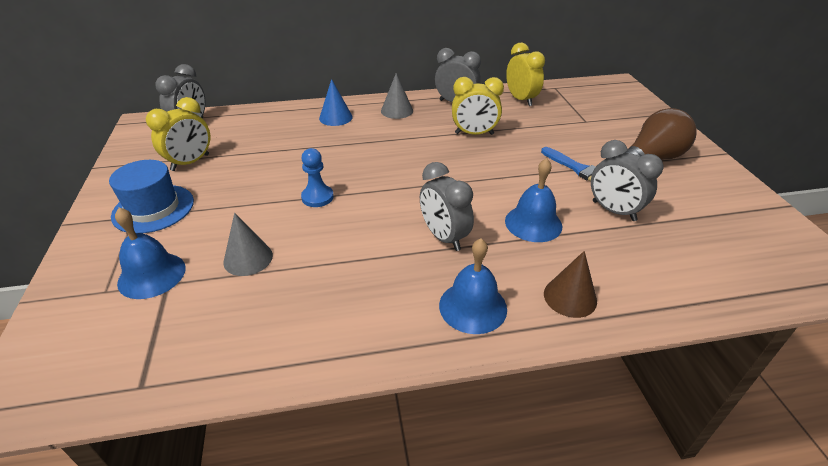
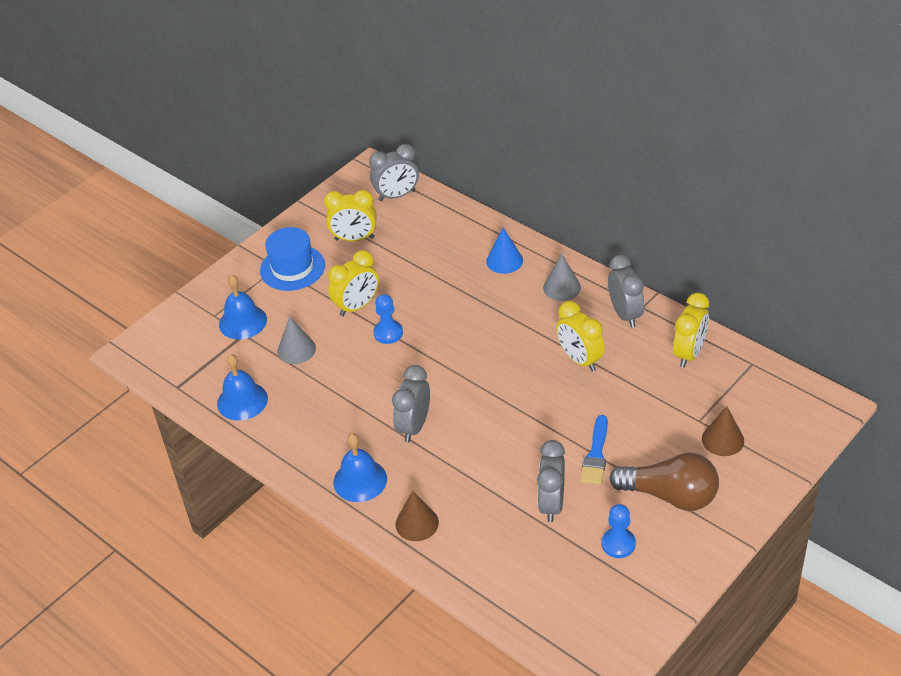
camera: 55 degrees right, 5 degrees up
(261, 198) = (357, 306): none -> yellow clock
(533, 223) = (483, 465): blue bell -> blue bell (242, 401)
(613, 121) = (723, 439): none -> brown cone
(685, 201) = (618, 544): none -> blue pawn

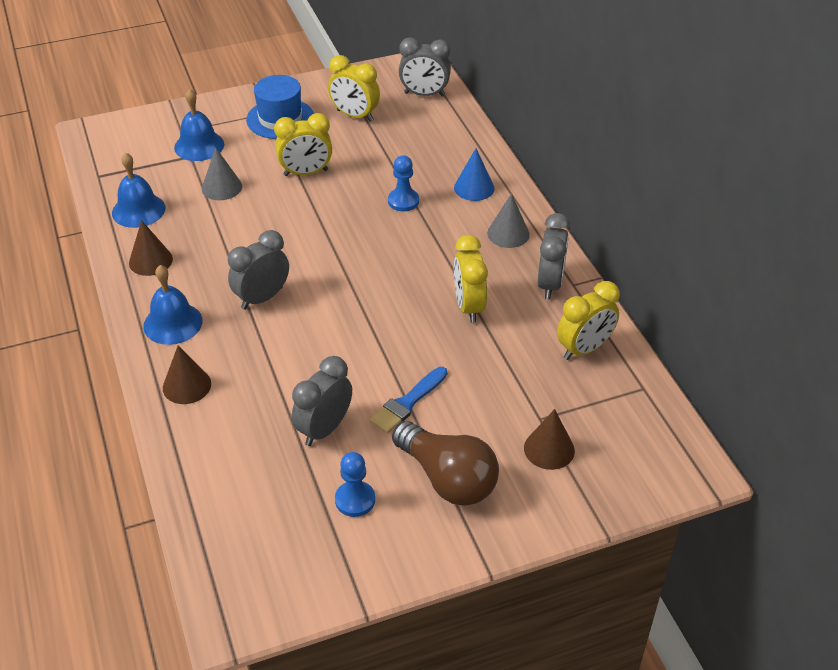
camera: 25 degrees right, 0 degrees up
(293, 438) = (150, 261): none -> brown cone
(388, 333) = (312, 207): blue pawn -> blue pawn (403, 201)

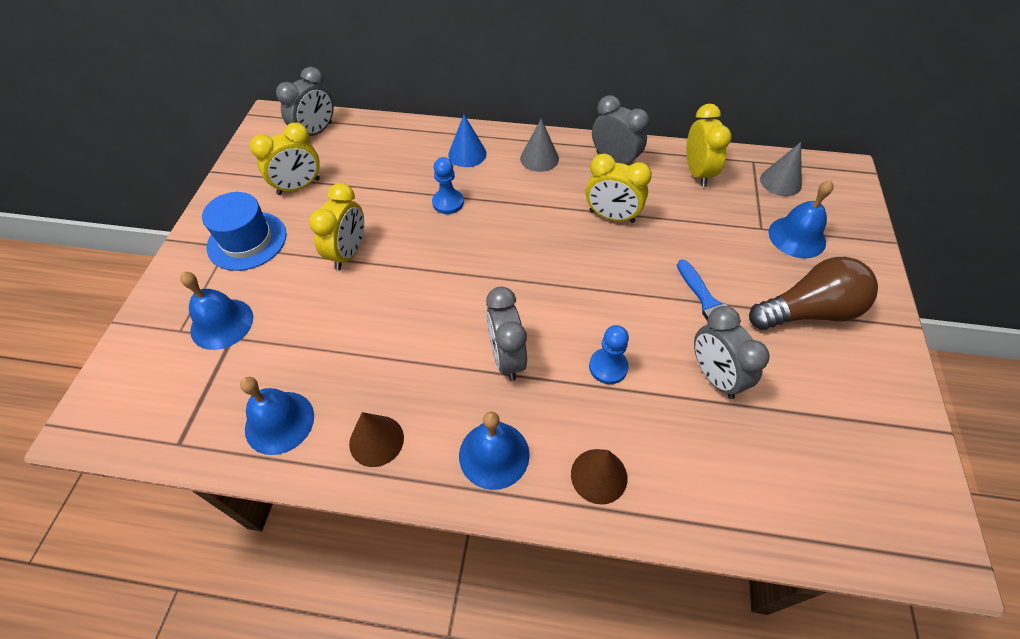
camera: 60 degrees left, 10 degrees up
(221, 187) = (309, 329): grey cone -> grey cone (780, 182)
(355, 500) = (813, 387): blue pawn -> blue pawn (608, 367)
(549, 449) = (797, 237): brown cone -> blue bell

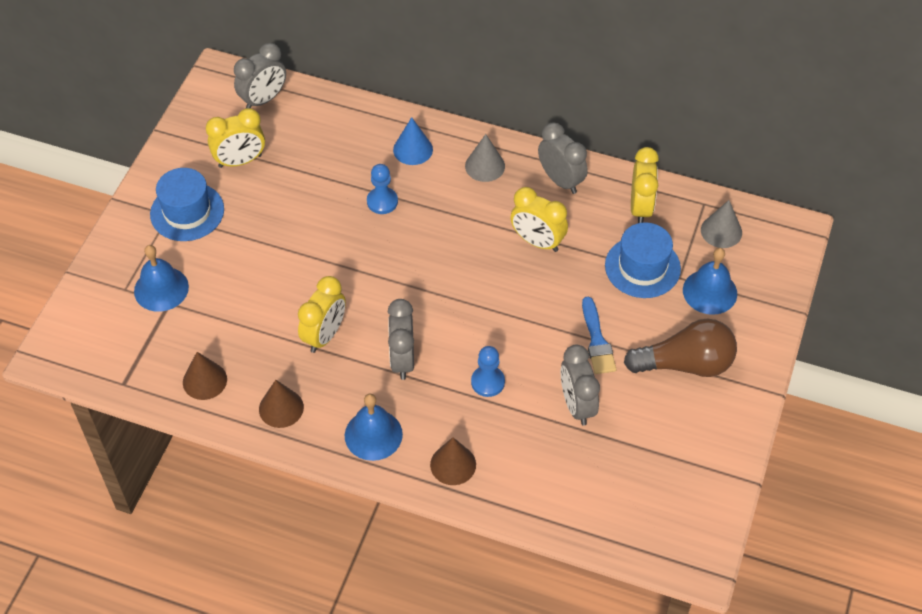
camera: 10 degrees right, 0 degrees up
(279, 422) = (204, 380): blue bell -> brown cone
(349, 253) = (279, 240): yellow clock -> yellow clock (324, 335)
(722, 224) = (642, 267): none -> blue hat

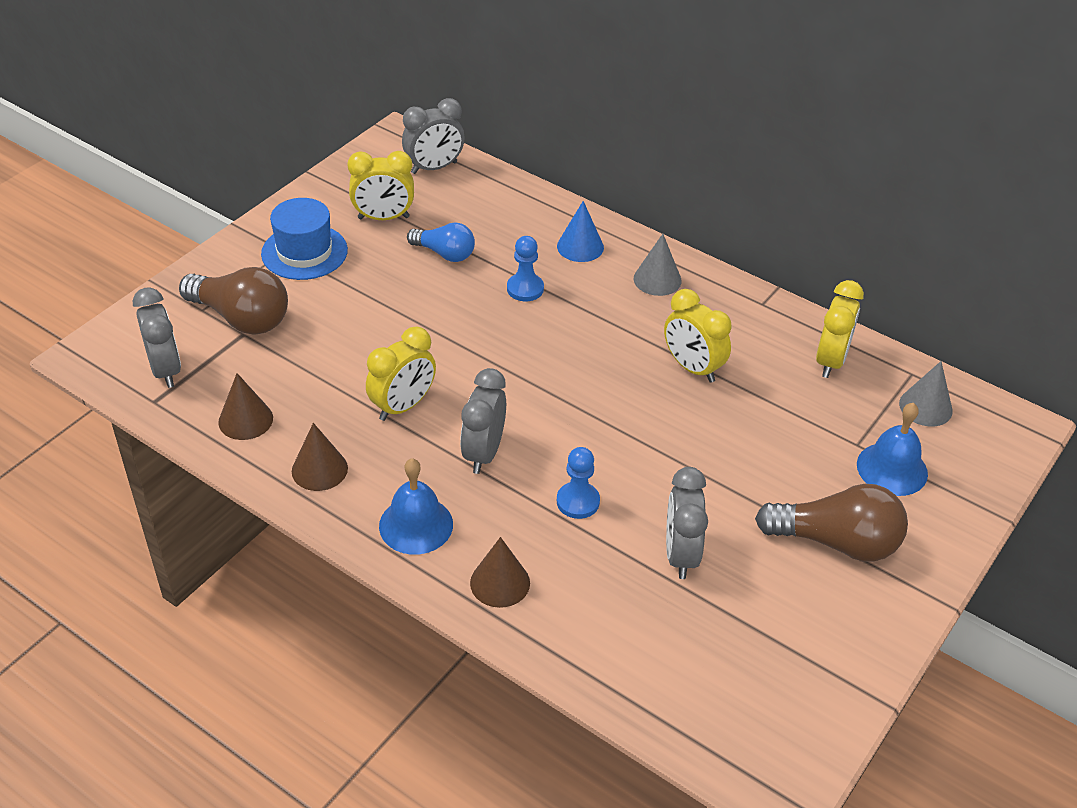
camera: 15 degrees right, 10 degrees down
(161, 289) = (241, 318): blue bell -> brown light bulb
(304, 184) = (444, 253): none -> blue light bulb
(561, 180) = (742, 312): grey clock -> grey clock (166, 370)
(597, 341) = (730, 489): blue brush -> none
(642, 267) = (813, 423): blue hat -> none

